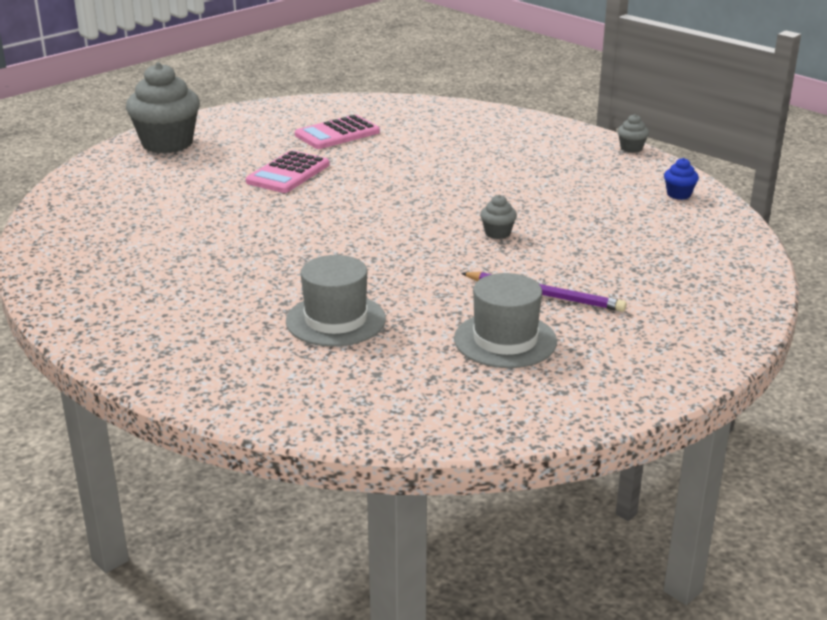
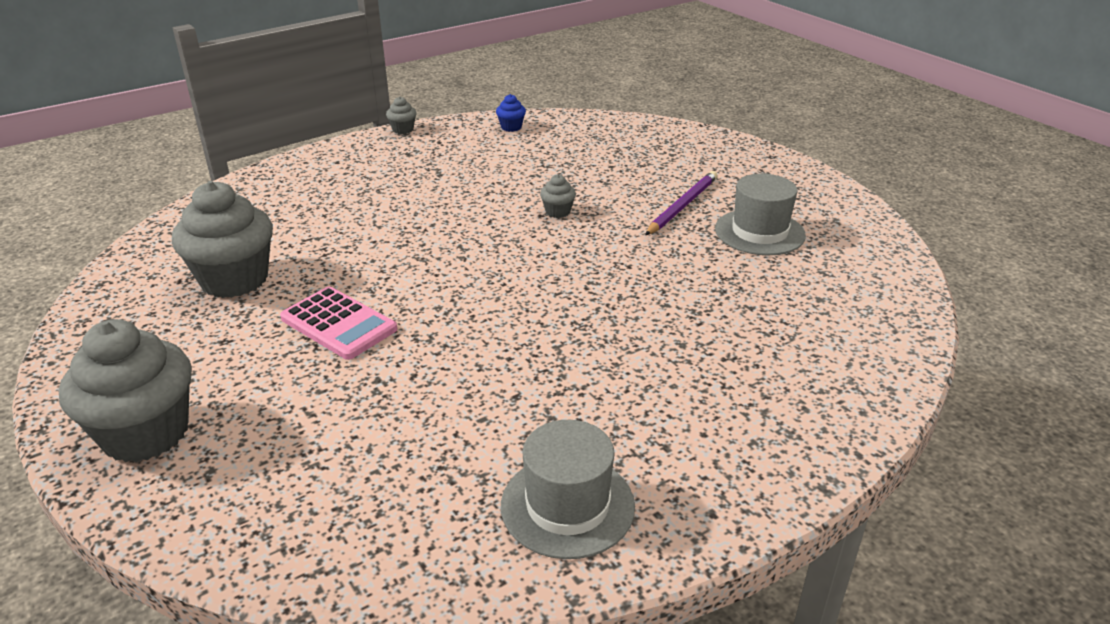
camera: 80 degrees left, 5 degrees up
(336, 320) = (722, 313): grey hat -> grey hat (567, 505)
(337, 134) = (234, 280): pink calculator -> grey cupcake

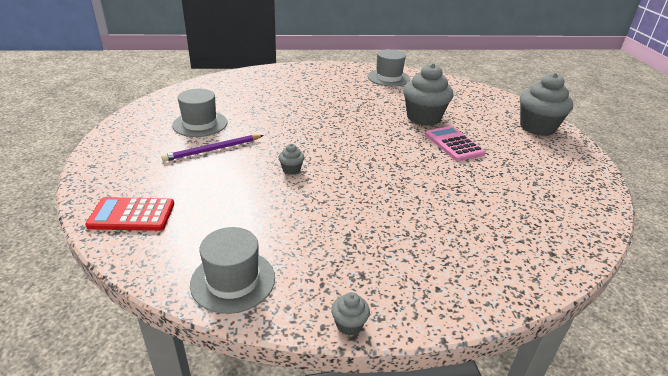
camera: 155 degrees left, 0 degrees up
(234, 280) = (516, 185): grey cupcake -> grey cupcake (423, 118)
(511, 127) = (233, 280): blue cupcake -> grey hat
(653, 137) = (132, 215): none -> red calculator

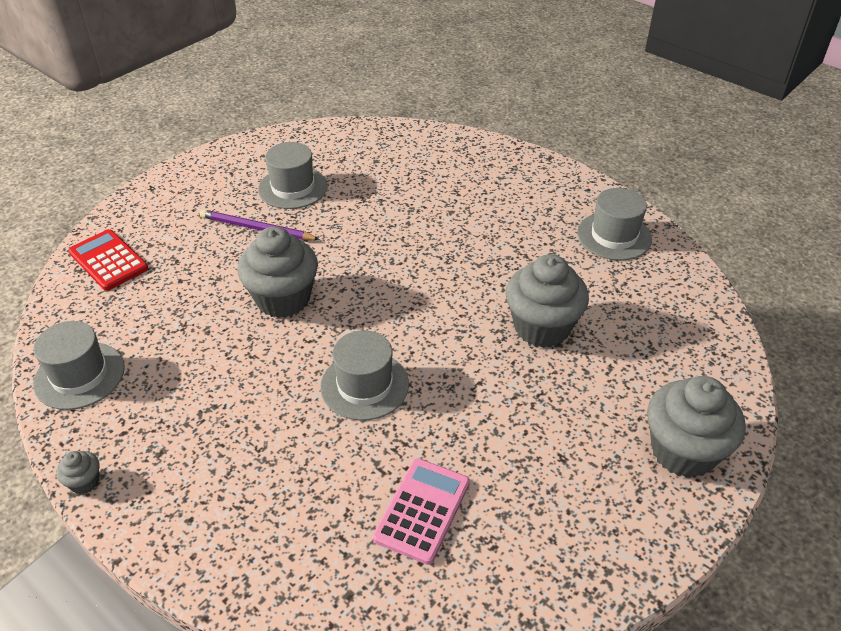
camera: 50 degrees right, 10 degrees up
(291, 169) = (283, 299): grey cupcake -> grey cupcake, size x2.32
(400, 177) = (364, 385): none -> grey hat
(454, 144) = (507, 390): pink calculator -> pink calculator (422, 510)

